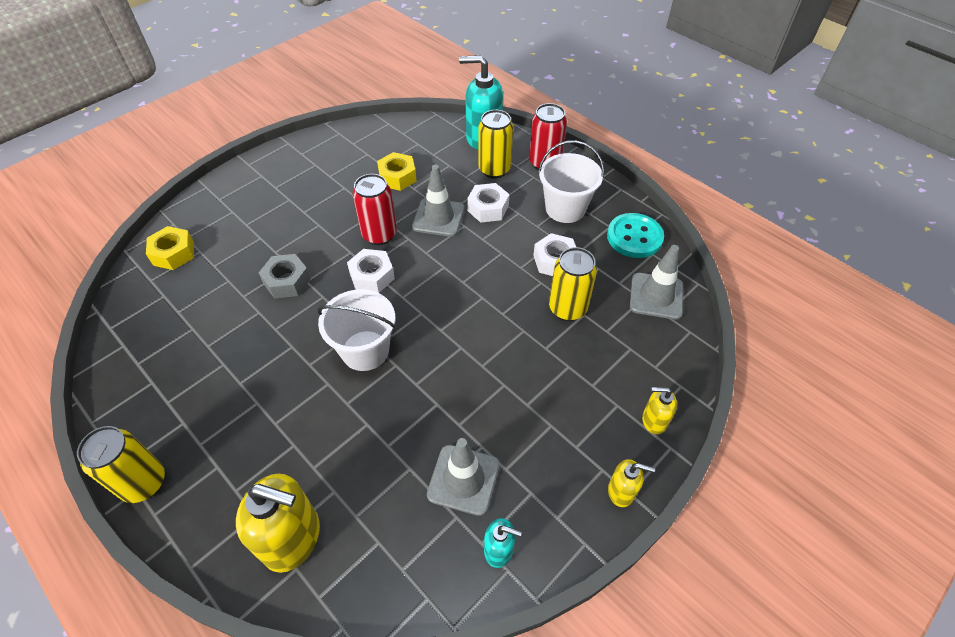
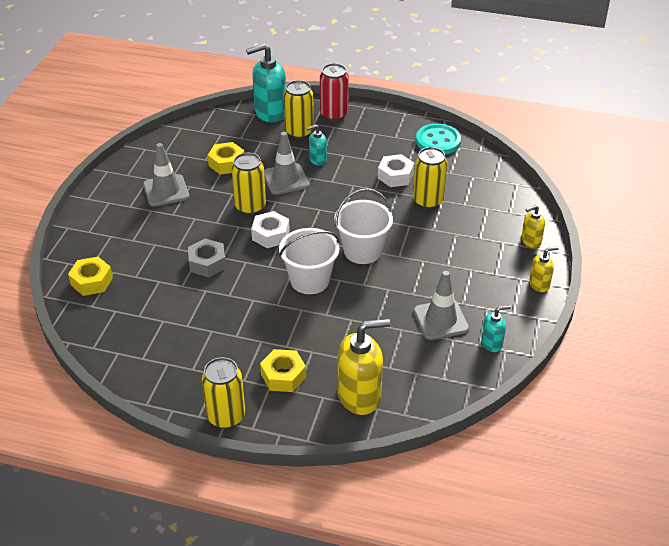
camera: 30 degrees left, 10 degrees down
(240, 461) = (283, 376): none -> yellow nut
(379, 235) = (250, 207): red can -> yellow can
(488, 208) = (317, 160): white nut -> turquoise soap dispenser
(565, 208) = (375, 140): white bucket -> white bucket (362, 251)
(656, 296) = (480, 172): grey traffic cone -> grey traffic cone (166, 191)

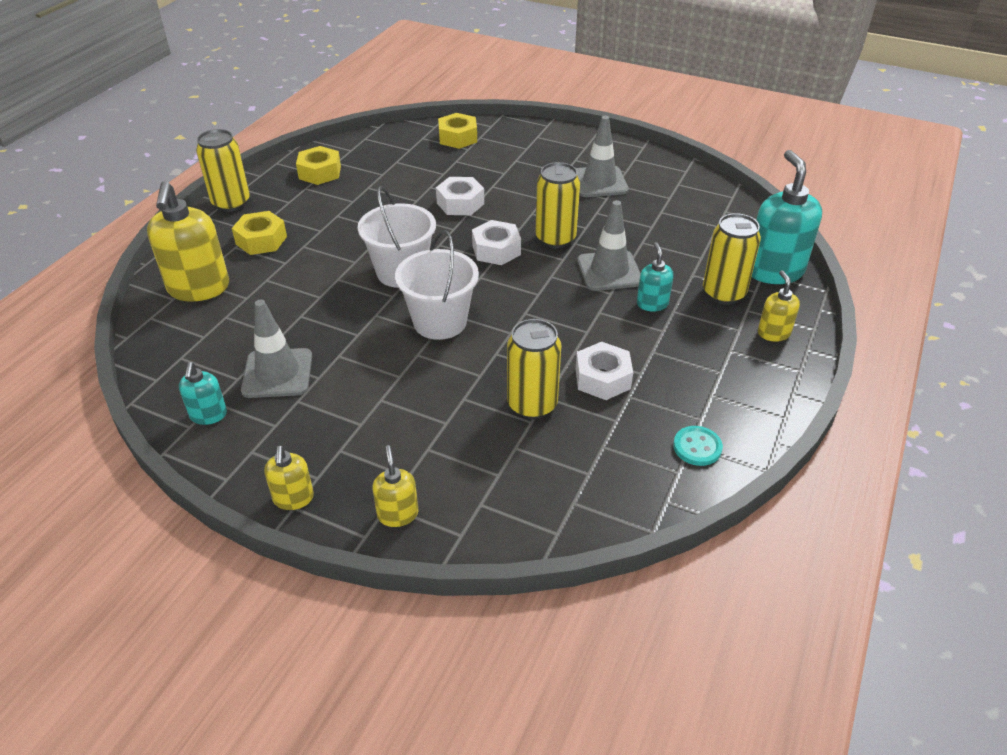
camera: 100 degrees right, 0 degrees up
(207, 263) = (460, 203): grey nut -> white nut
(226, 163) = (650, 226): yellow nut -> yellow nut (320, 172)
(334, 114) = (773, 333): red can -> yellow soap dispenser
(438, 141) = (697, 447): turquoise button -> turquoise button, size x0.58

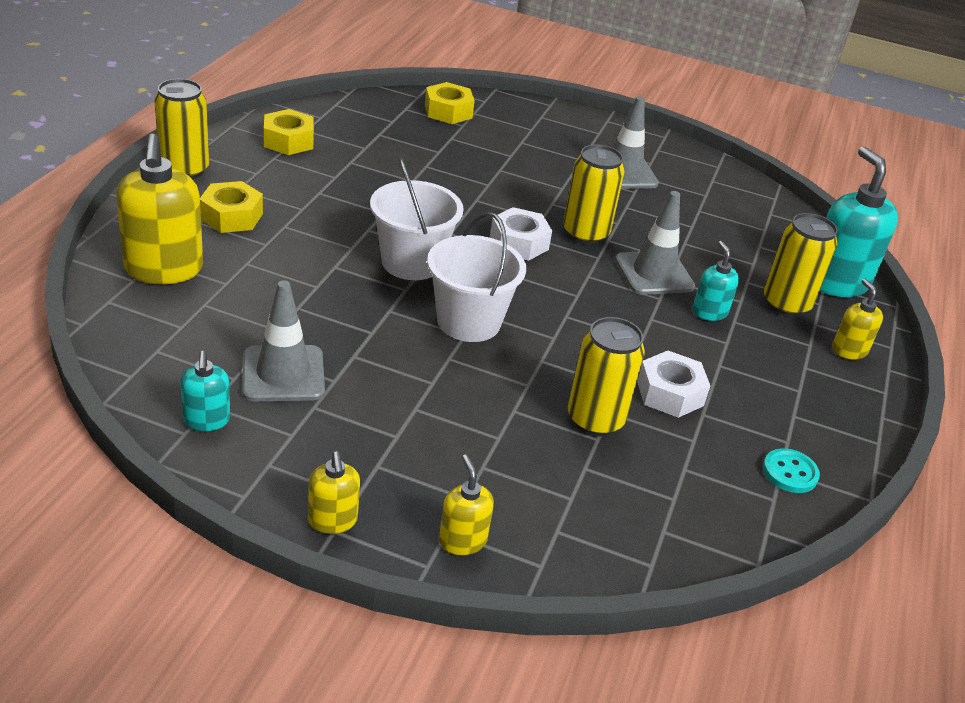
camera: 10 degrees left, 5 degrees down
(460, 203) = (466, 187): white nut -> none

